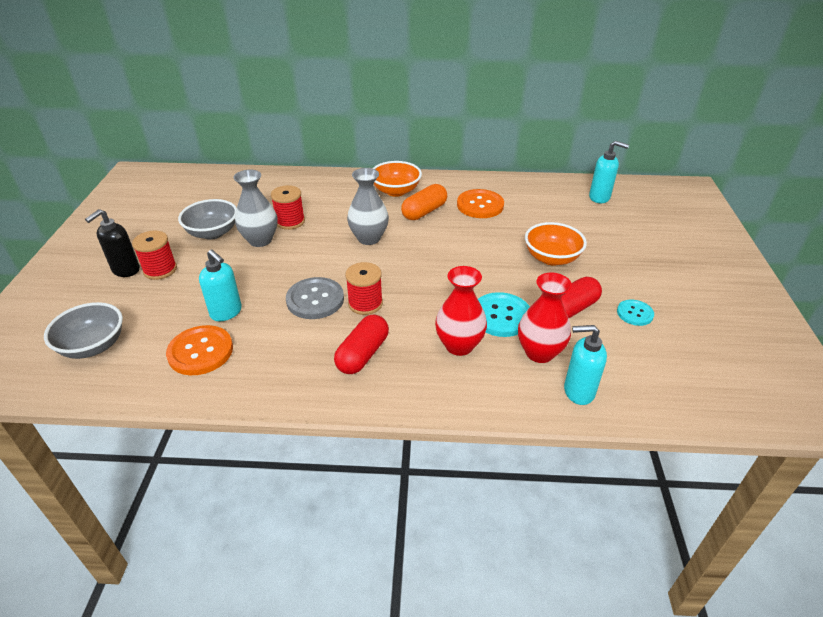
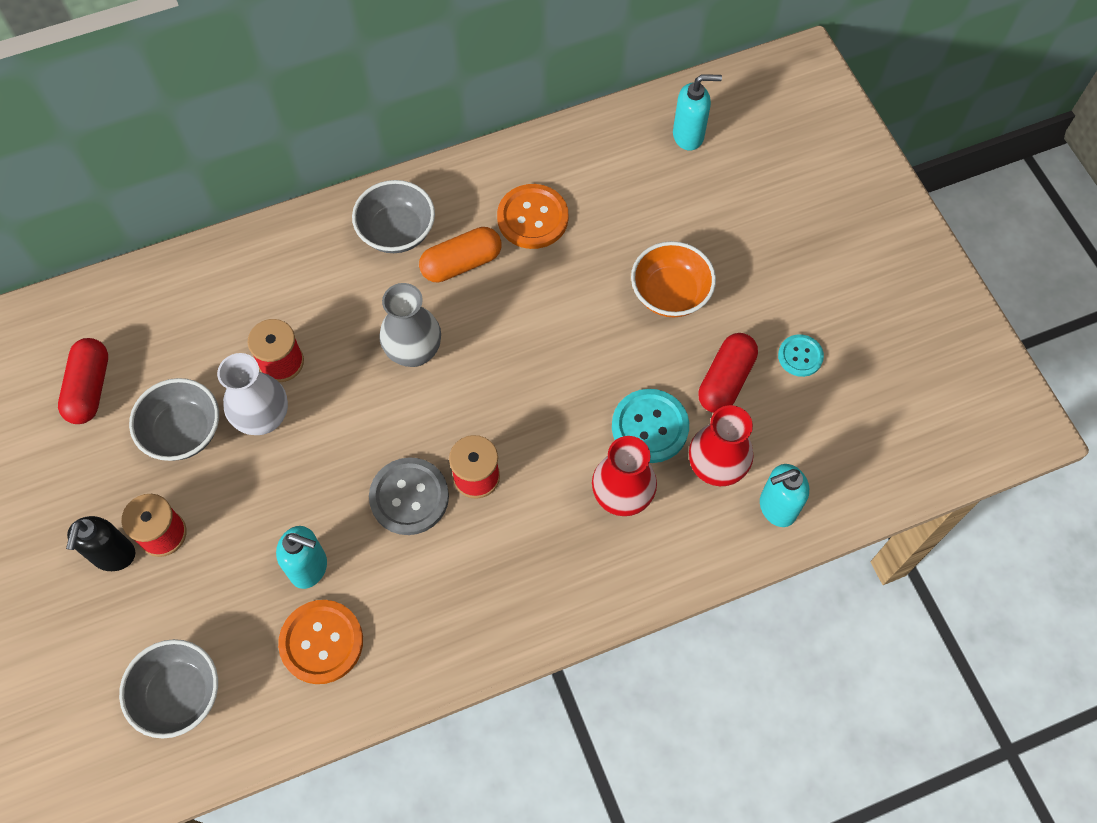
camera: 25 degrees left, 25 degrees up
(260, 240) = (263, 418): grey vase -> white vase
(363, 354) = (518, 559): red capsule -> red capsule (90, 388)
(396, 191) = (397, 232): orange bowl -> grey bowl
(424, 211) = (461, 263): orange capsule -> orange capsule turned 45 degrees clockwise

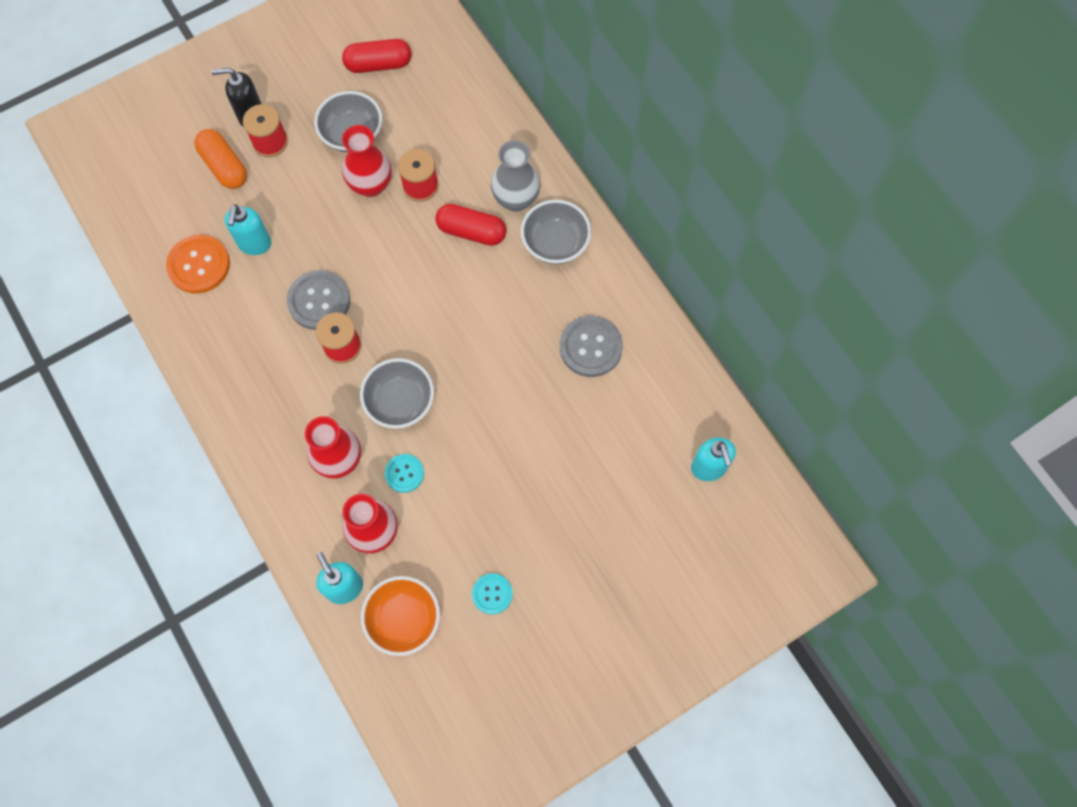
camera: 80 degrees right, 5 degrees up
(179, 695) = (154, 183): grey bowl -> grey bowl (400, 402)
(263, 418) = (371, 185): white vase -> red vase
(414, 352) = (445, 279): grey vase -> grey vase (516, 199)
(461, 263) = (534, 299): orange capsule -> orange capsule (224, 166)
(532, 218) = (590, 347): orange button -> grey button
(650, 427) = (404, 473): turquoise button -> turquoise button, size x0.59
(670, 293) = (536, 473): orange bowl -> orange bowl (403, 619)
(725, 380) = (458, 531): red capsule -> red capsule (471, 231)

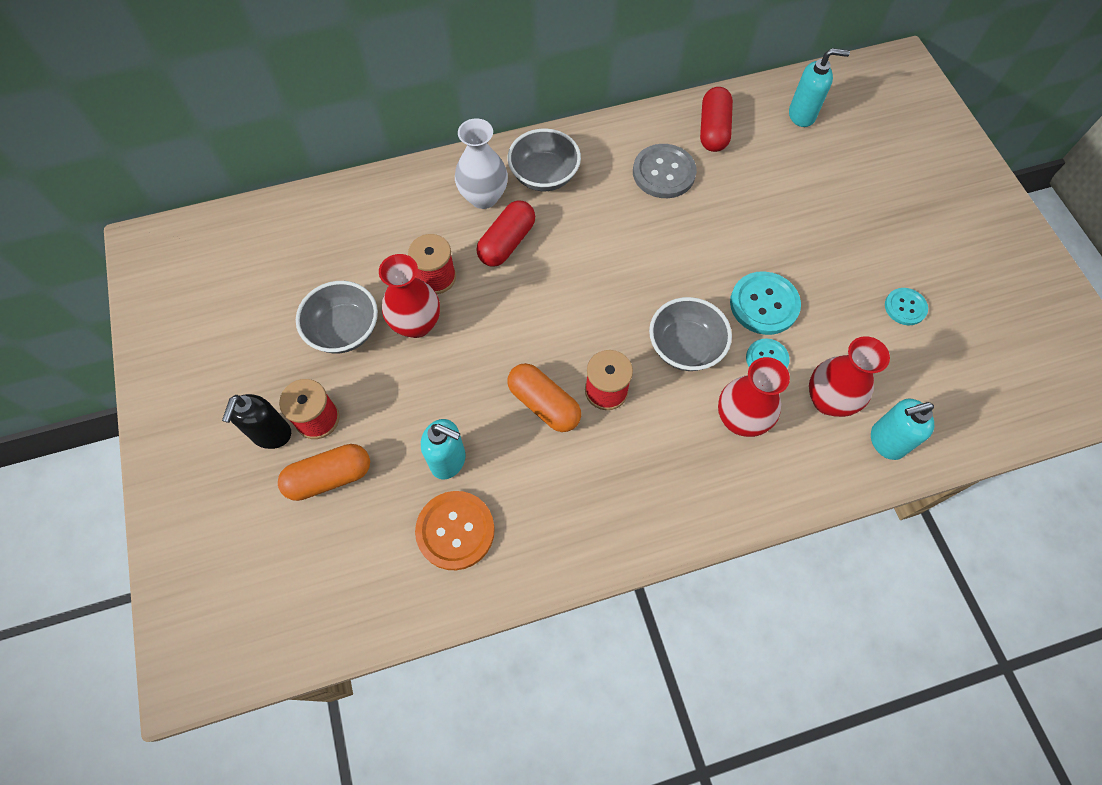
camera: 75 degrees left, 5 degrees down
(319, 301) = (544, 404): grey button -> orange capsule
(378, 64) = (265, 287): red capsule -> red capsule (713, 130)
(403, 619) = (925, 391): orange bowl -> none
(462, 463) = (764, 304): none -> turquoise button
(516, 199) = (483, 197): grey vase -> white vase

